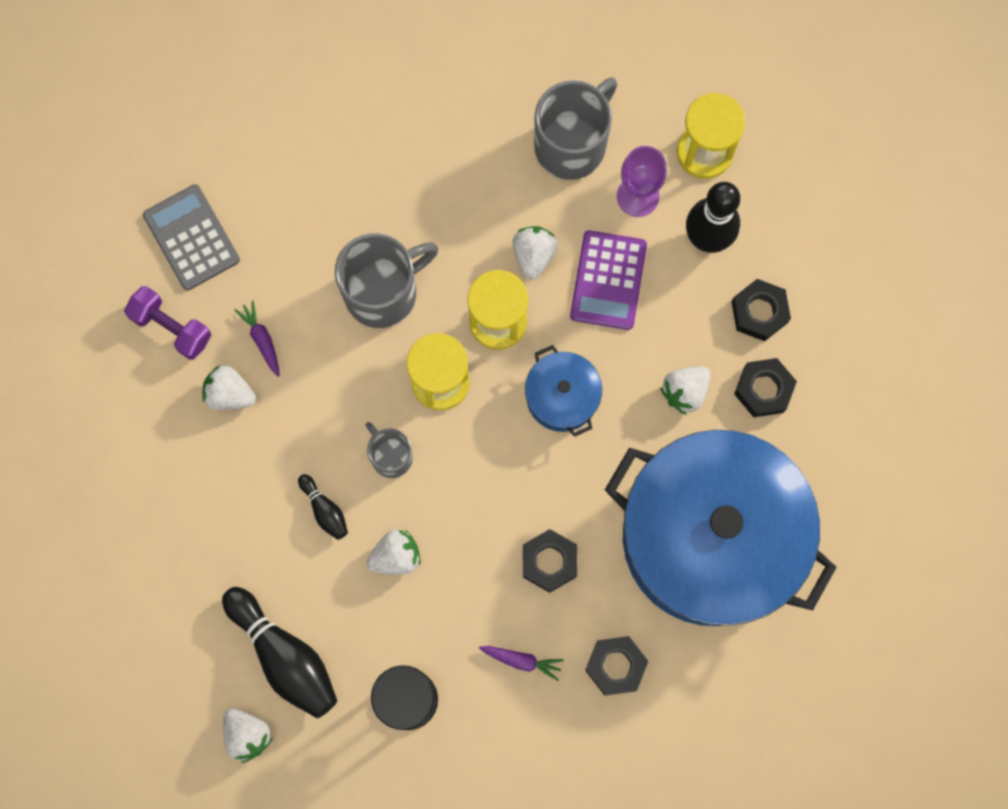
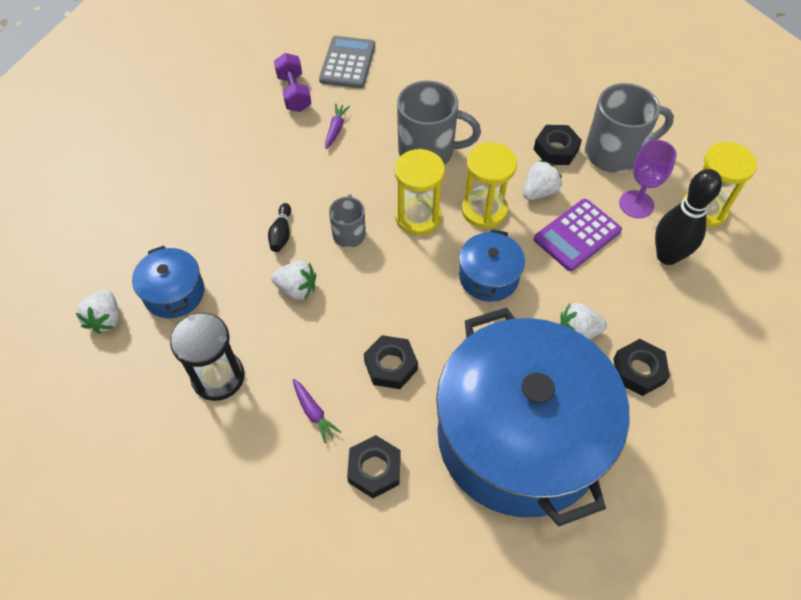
camera: 40 degrees right, 20 degrees down
(229, 394) = (291, 141): white strawberry -> none
(284, 656) = (174, 293): black bowling pin -> blue pot
(759, 312) = (672, 322): black nut -> black nut (556, 149)

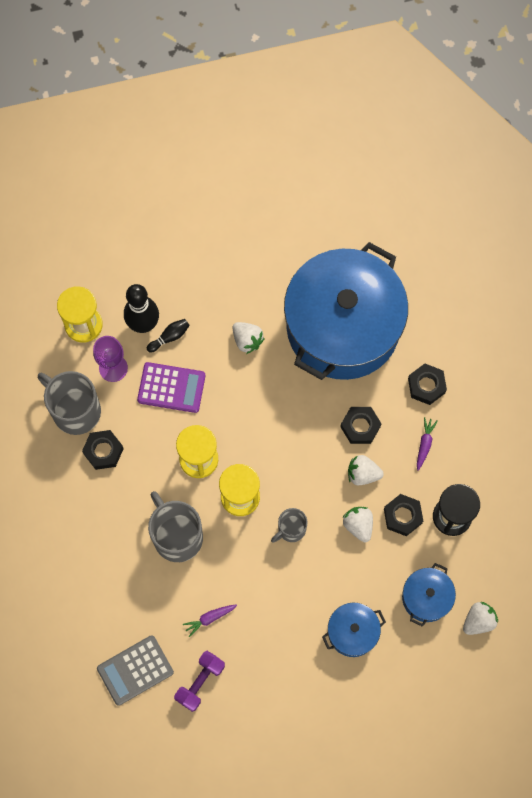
camera: 130 degrees left, 15 degrees up
(281, 233) = (328, 573): black bowling pin -> black bowling pin (169, 337)
(488, 277) = (250, 418): blue pot -> blue pot (352, 632)
(539, 191) = (153, 436): white strawberry -> white strawberry (363, 474)
(638, 371) = (246, 291): black nut -> black nut (402, 516)

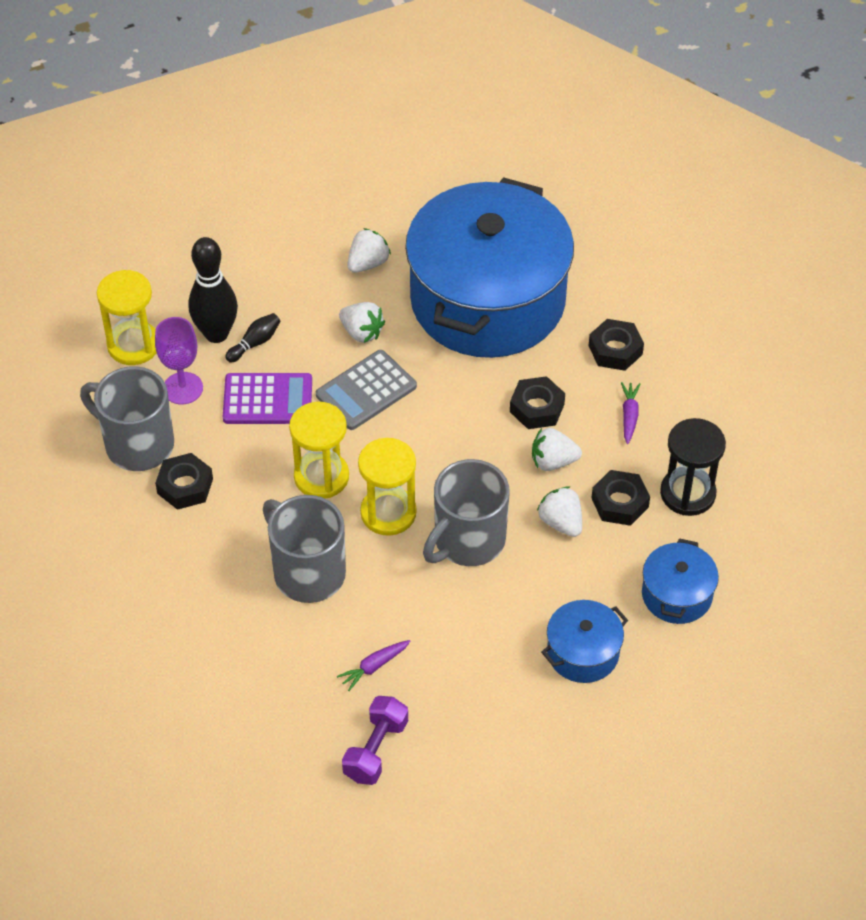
camera: 10 degrees left, 20 degrees down
(135, 670) = (277, 749): grey calculator -> grey calculator (366, 391)
(291, 529) = (467, 541): grey mug -> grey mug, size x1.79
(478, 621) = (757, 612): white strawberry -> white strawberry (368, 263)

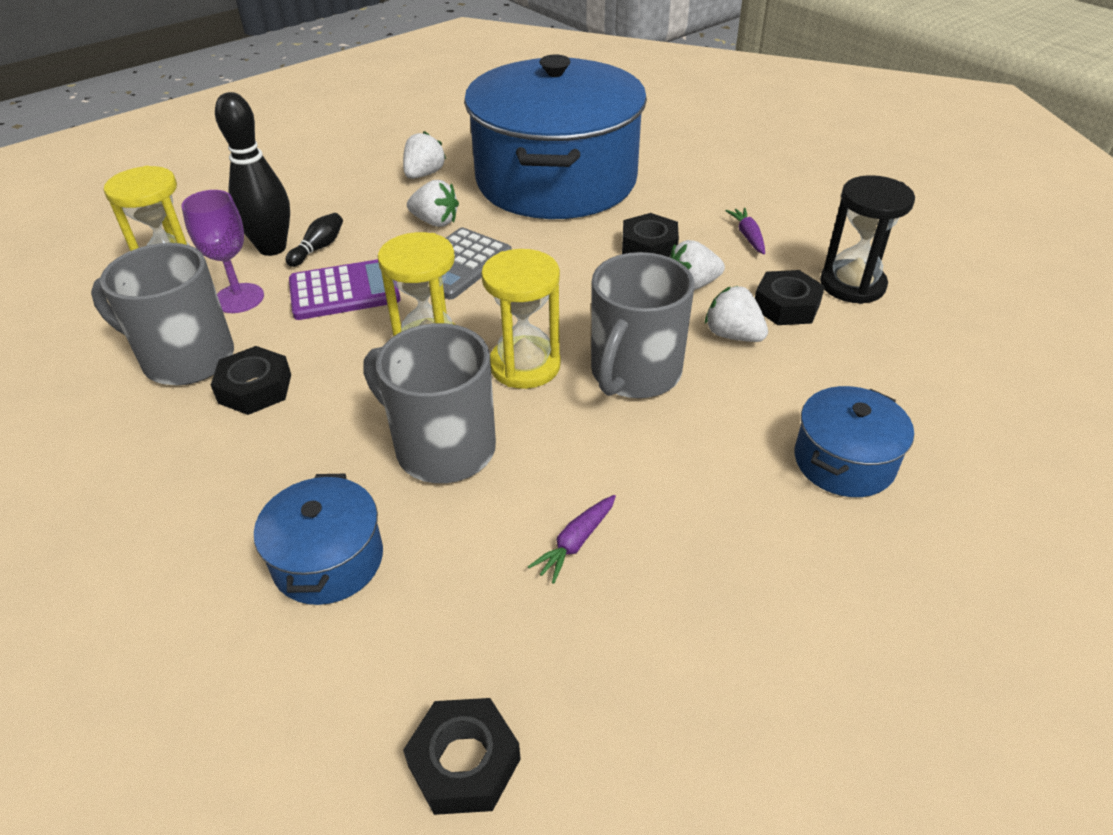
camera: 15 degrees left, 10 degrees down
(376, 749) = (626, 663): purple dumbbell -> none
(615, 350) = (701, 193): black nut -> black nut (464, 762)
(676, 595) = (910, 376): blue pot -> blue pot (328, 560)

